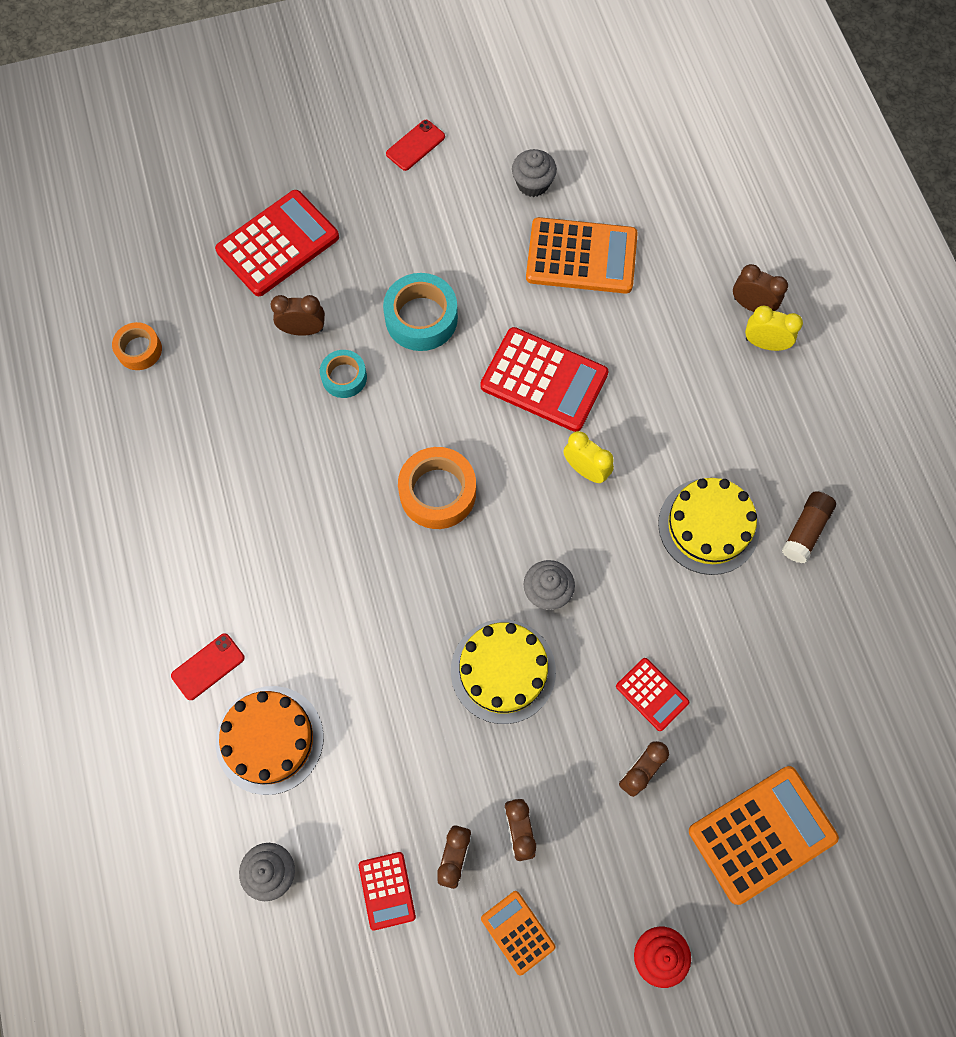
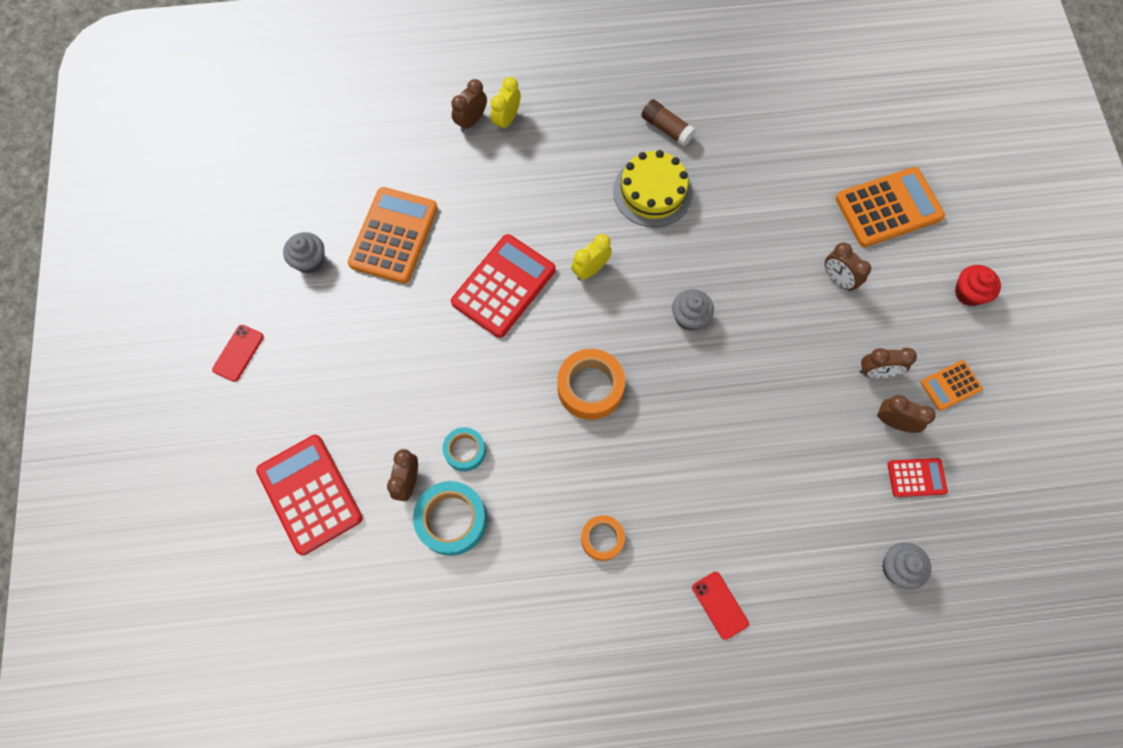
camera: 80 degrees left, 0 degrees up
(139, 350) = (392, 643): orange tape -> orange tape (602, 539)
(269, 739) = (789, 557): orange cake -> none
(415, 145) = (238, 353): red phone -> red phone turned 60 degrees clockwise
(421, 318) = (421, 375): turquoise tape -> turquoise tape (452, 520)
(503, 671) = (750, 361): yellow cake -> none
(652, 694) = (780, 258): red calculator -> none
(762, 834) = (888, 208): orange calculator -> orange calculator turned 90 degrees clockwise

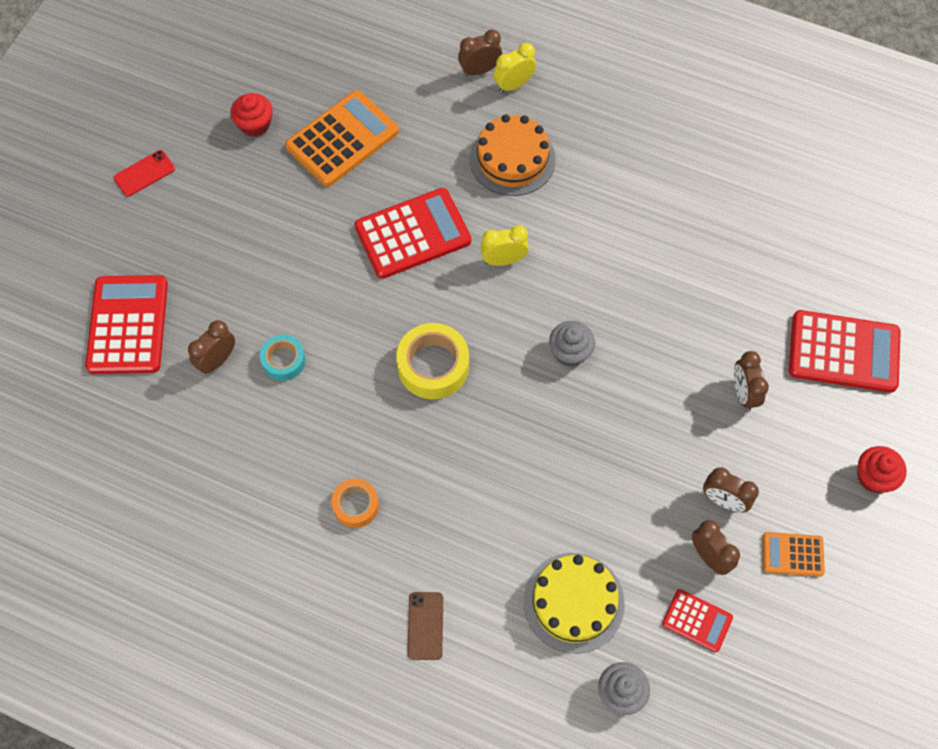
camera: 30 degrees right, 5 degrees down
(310, 260) = (255, 124): grey cupcake -> red cupcake
(452, 520) = (233, 414): turquoise tape -> none
(544, 182) = (512, 159): none -> orange cake
(590, 387) = (433, 366): orange tape -> yellow tape
(652, 192) = (611, 218): yellow cake -> yellow cake (573, 602)
(666, 128) = (664, 166): brown glue stick -> none
(720, 605) = (425, 626): red phone -> brown phone
(888, 208) = (843, 352): orange calculator -> red calculator

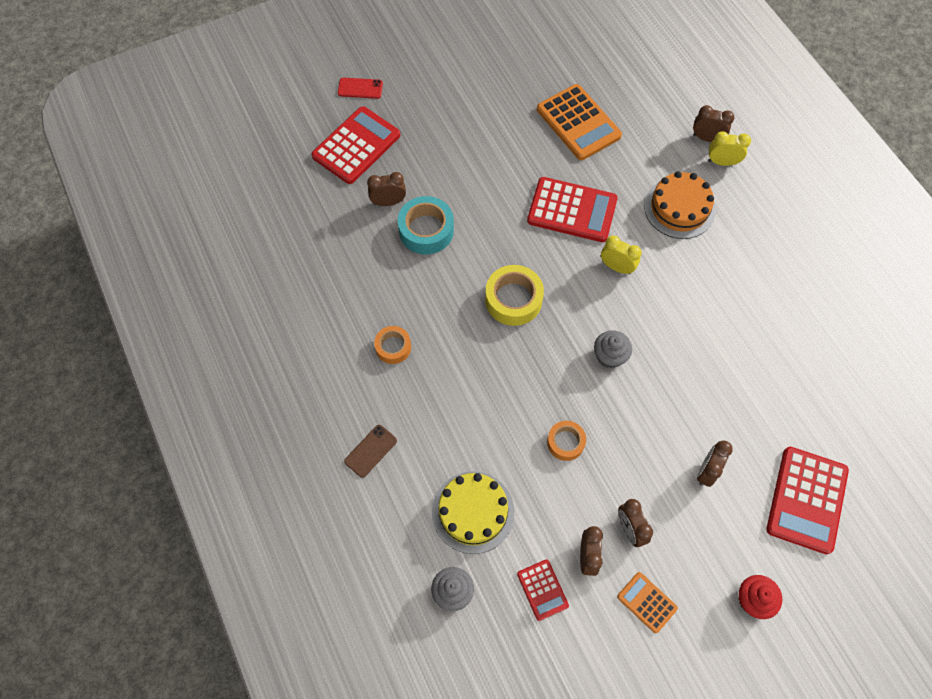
camera: 40 degrees right, 0 degrees up
(144, 173) = (441, 65): red phone -> red phone (360, 88)
(255, 124) = (532, 79): red cupcake -> none
(283, 361) = (426, 230): turquoise tape -> turquoise tape, size x1.64
(342, 139) = (578, 123): orange calculator -> orange calculator turned 60 degrees clockwise
(600, 466) = (565, 442): none -> orange tape
(843, 352) = (806, 500): red calculator -> red calculator turned 60 degrees clockwise

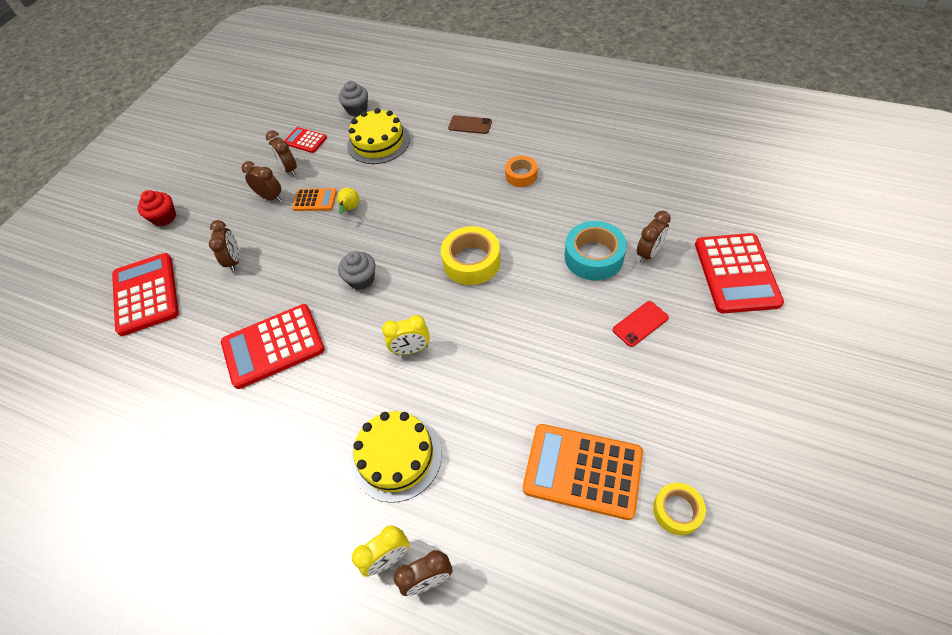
camera: 145 degrees right, 10 degrees down
(360, 88) = (814, 324): red phone -> red phone (640, 324)
(370, 451) = (470, 125): brown phone -> brown phone turned 75 degrees counterclockwise
(550, 74) = (677, 510): none -> yellow tape
(565, 442) = (350, 209): orange tape -> yellow pear
(572, 210) = (496, 368): red calculator -> red calculator (273, 346)
(647, 602) = (236, 174): orange calculator -> orange calculator (315, 200)
(679, 208) = (396, 456): orange cake -> yellow cake

